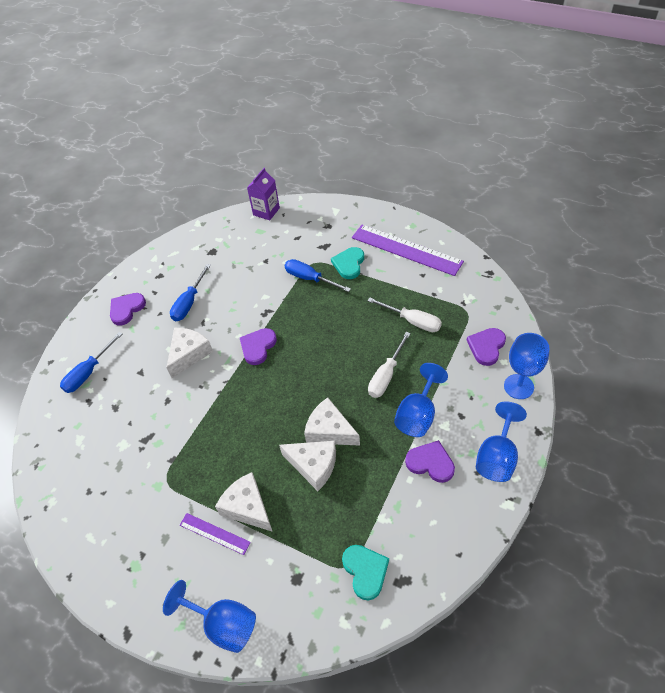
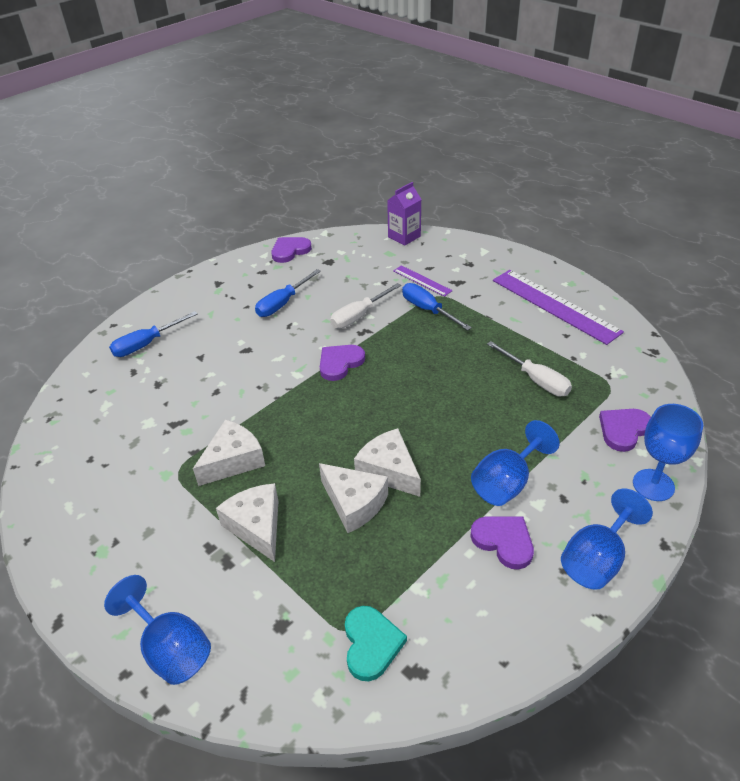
camera: 15 degrees right, 10 degrees down
(126, 309) = (214, 295): purple heart -> purple heart (290, 251)
(189, 354) = (260, 352): white cheese -> white cheese (233, 461)
(214, 533) = (206, 543): purple ruler -> purple ruler (422, 281)
(349, 264) = (479, 305): turquoise heart -> none
(386, 375) = (482, 429): white screwdriver -> white screwdriver (359, 316)

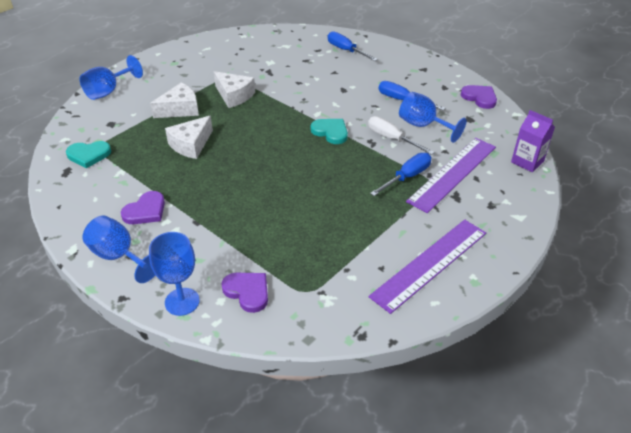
camera: 85 degrees right, 0 degrees up
(340, 363) = (330, 132): purple heart -> turquoise heart
(389, 471) = (217, 159): white cheese -> none
(422, 281) = (452, 173): purple ruler -> purple ruler, size x2.02
(507, 482) = (198, 215): blue goblet -> blue goblet (423, 126)
(536, 380) = (313, 240): white screwdriver -> none

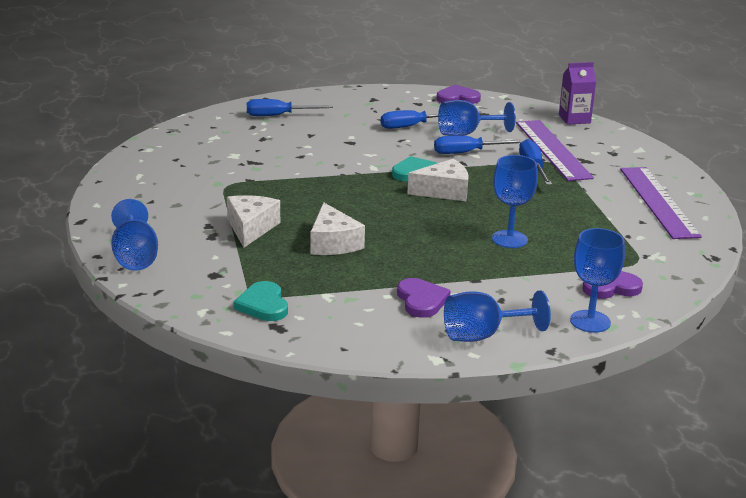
camera: 55 degrees left, 15 degrees down
(89, 155) = (263, 305): turquoise heart -> turquoise heart turned 135 degrees clockwise
(234, 96) = (271, 193): white cheese -> white cheese (444, 191)
(274, 213) = (509, 239): none -> blue goblet
(392, 139) = (467, 152): white screwdriver -> blue screwdriver

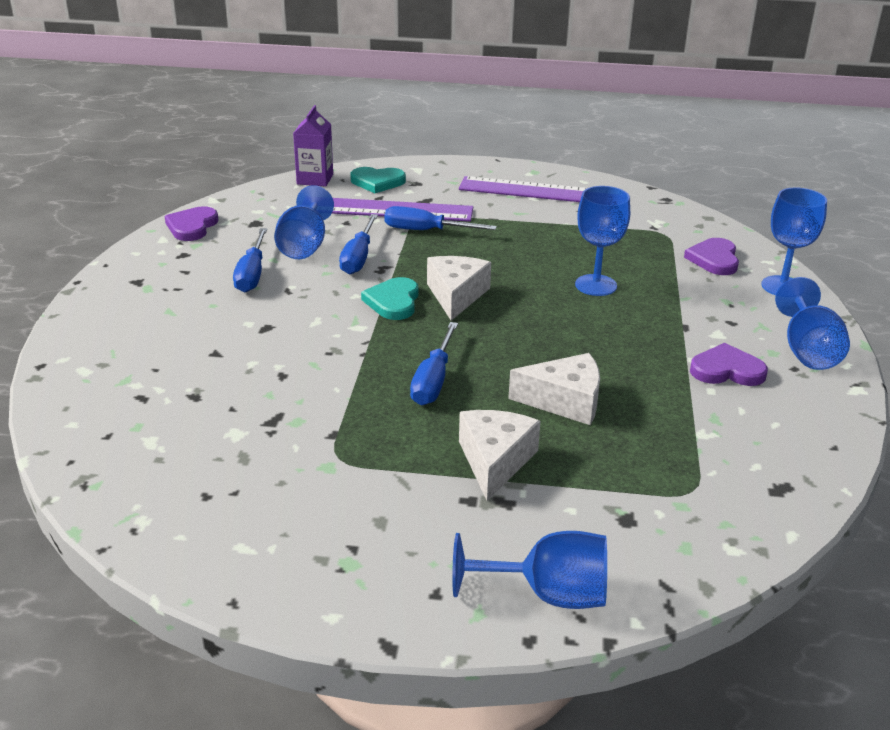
camera: 70 degrees left, 5 degrees up
(251, 228) = (495, 461): white cheese -> white cheese turned 75 degrees clockwise
(263, 305) = (721, 490): turquoise heart -> turquoise heart (377, 182)
(278, 115) = (122, 366): blue screwdriver -> blue screwdriver (433, 380)

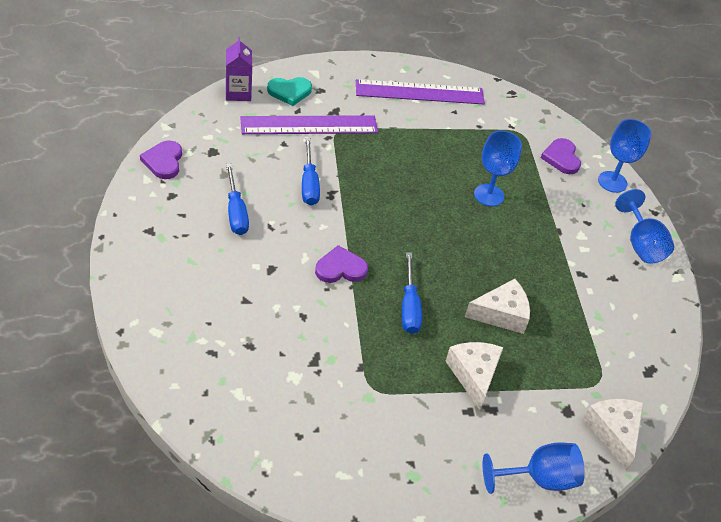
camera: 20 degrees left, 15 degrees up
(304, 246) = (262, 175): blue goblet -> none
(393, 302) = (353, 230): turquoise heart -> none
(426, 231) = (348, 147): blue screwdriver -> none
(456, 295) = (395, 218): white cheese -> white cheese (614, 432)
(727, 370) = (595, 270): purple heart -> purple heart (340, 268)

